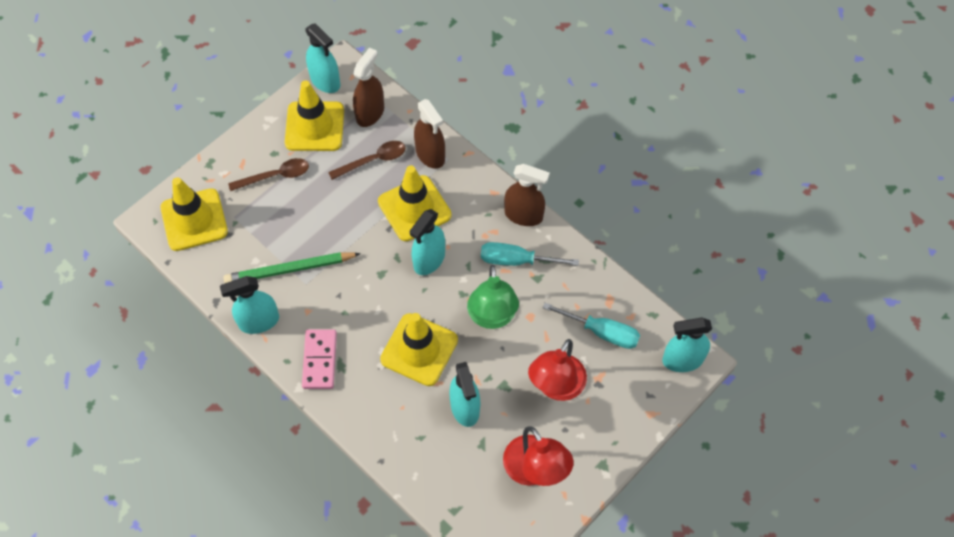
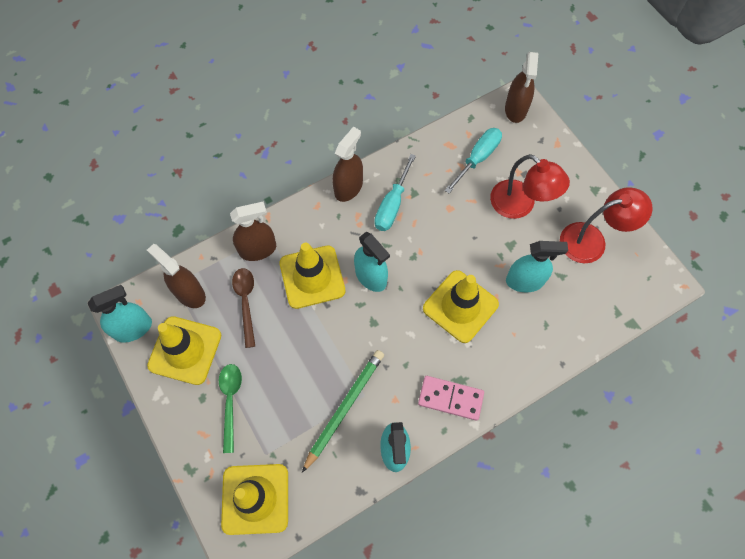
camera: 75 degrees left, 5 degrees up
(275, 176) = (230, 402): brown spoon -> green spoon
(290, 269) = (344, 408): green pencil -> green pencil turned 150 degrees counterclockwise
(492, 317) = (443, 238): green lamp -> none
(682, 360) = (515, 109): turquoise spray bottle -> brown spray bottle

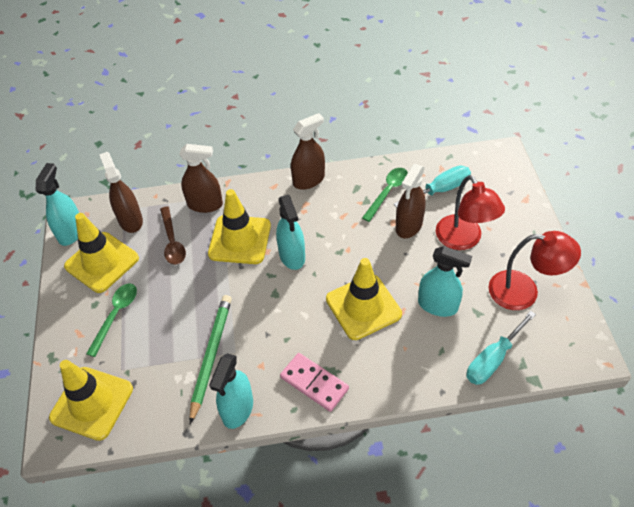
camera: 25 degrees right, 15 degrees down
(133, 328) = (71, 232): turquoise spray bottle -> turquoise spray bottle turned 75 degrees counterclockwise
(246, 302) = (172, 242): brown spoon -> brown spoon turned 150 degrees clockwise
(344, 408) = (211, 356): green pencil -> green pencil turned 45 degrees counterclockwise
(392, 204) = (341, 204): turquoise screwdriver -> turquoise screwdriver (493, 359)
(430, 177) = (387, 192): none -> green spoon
(515, 109) = (496, 160): brown spray bottle -> brown spray bottle (409, 226)

